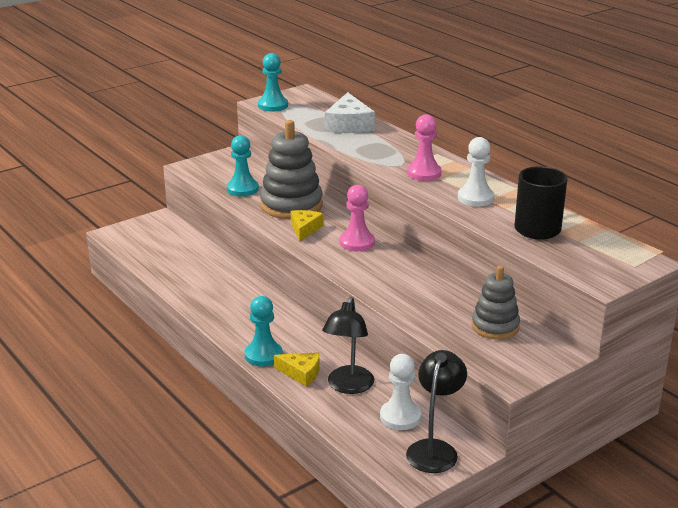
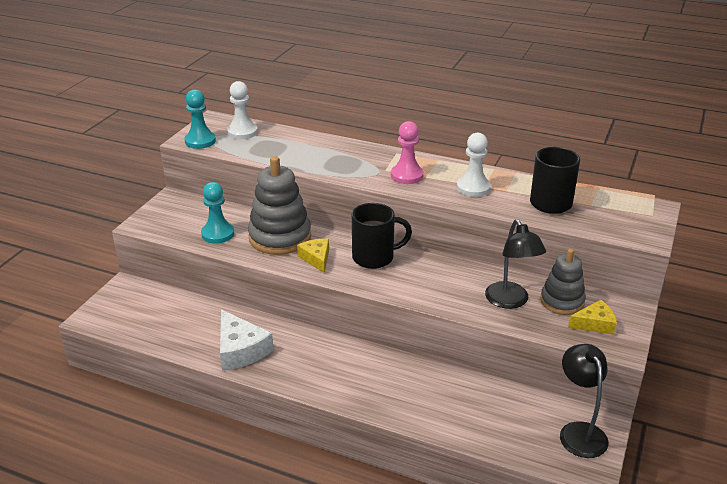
camera: 30 degrees left, 5 degrees up
(263, 355) = (358, 398): turquoise pawn -> none
(301, 373) = (407, 403): yellow cheese -> yellow cheese (594, 324)
(348, 386) = (458, 400): black lamp -> black lamp (510, 301)
(349, 124) = (291, 143): white cheese -> white cheese (240, 350)
(357, 242) = (374, 257): pink pawn -> black mug
(400, 417) = (525, 412): white pawn -> white pawn (242, 132)

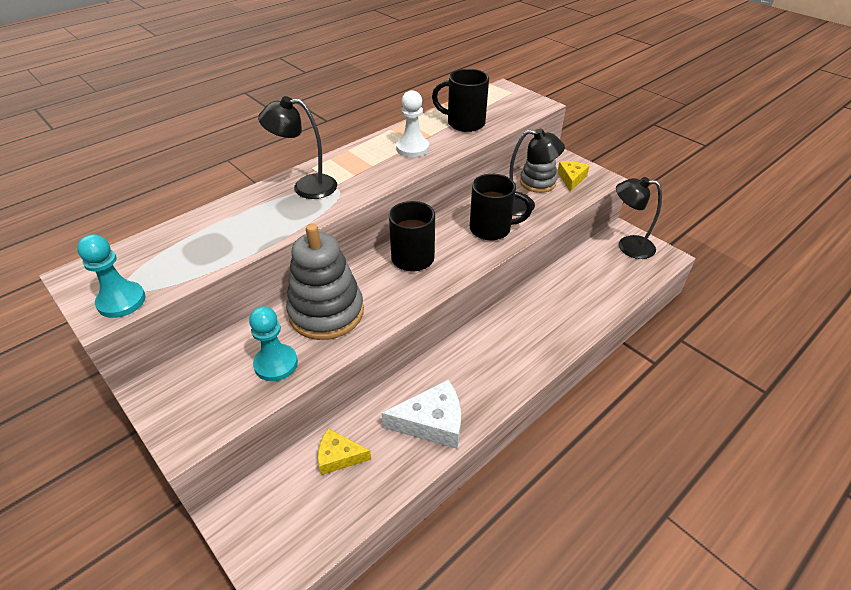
camera: 65 degrees left, 10 degrees up
(242, 132) = (143, 258): white pawn -> none
(316, 258) = (386, 296): yellow cheese -> yellow cheese (339, 457)
(368, 159) = (306, 187): none -> black lamp
(407, 175) = (359, 175): pink pawn -> none
(452, 290) = (492, 229): none -> black mug

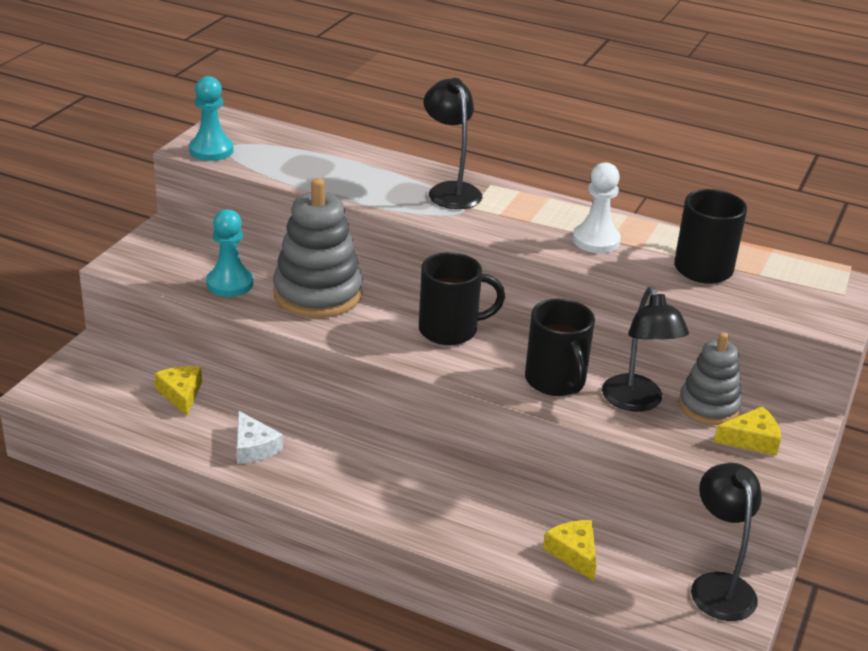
camera: 65 degrees right, 10 degrees down
(432, 422) = (254, 447): white cheese -> white cheese, size x0.63
(591, 290) = (574, 553): none -> yellow cheese

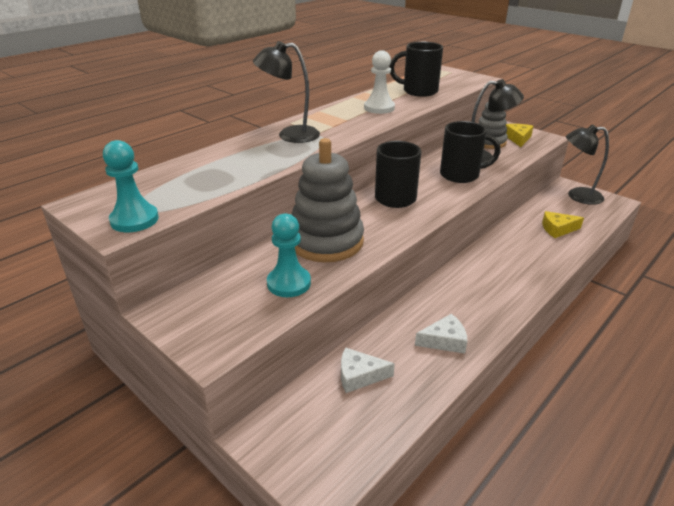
camera: 70 degrees left, 0 degrees up
(181, 394) = (359, 376): yellow cheese -> white cheese

